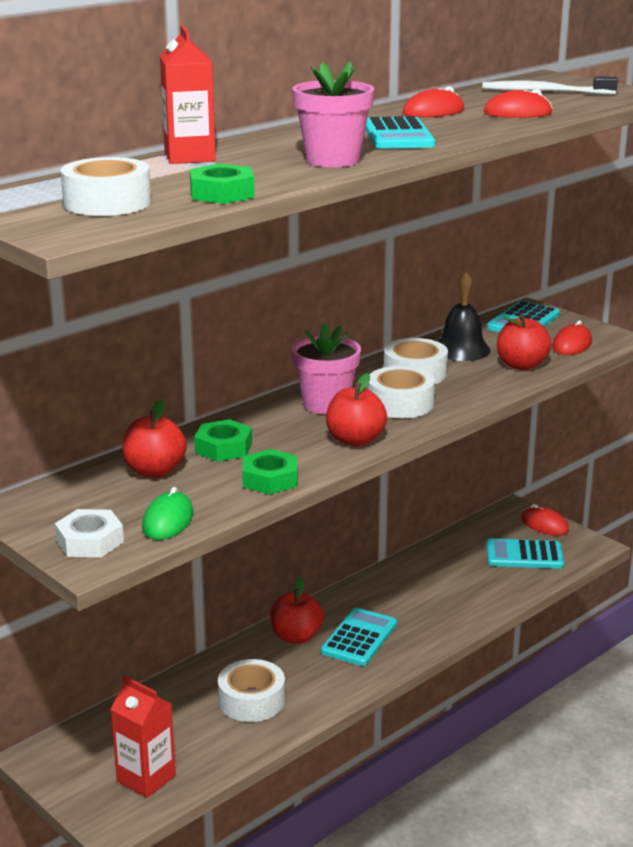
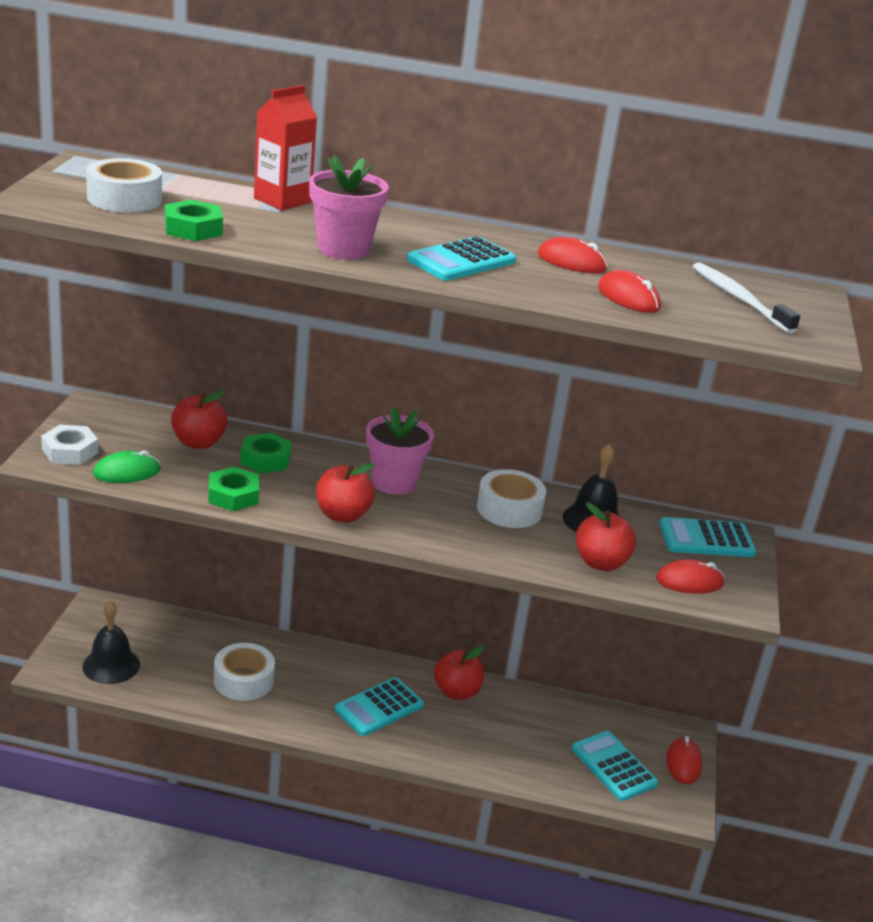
camera: 50 degrees right, 5 degrees up
(146, 778) = (111, 665): red carton -> black bell
(296, 637) = (347, 671): red apple -> red apple (456, 692)
(359, 638) = (379, 707): turquoise calculator -> turquoise calculator turned 150 degrees clockwise
(400, 404) = (438, 518): white tape -> none

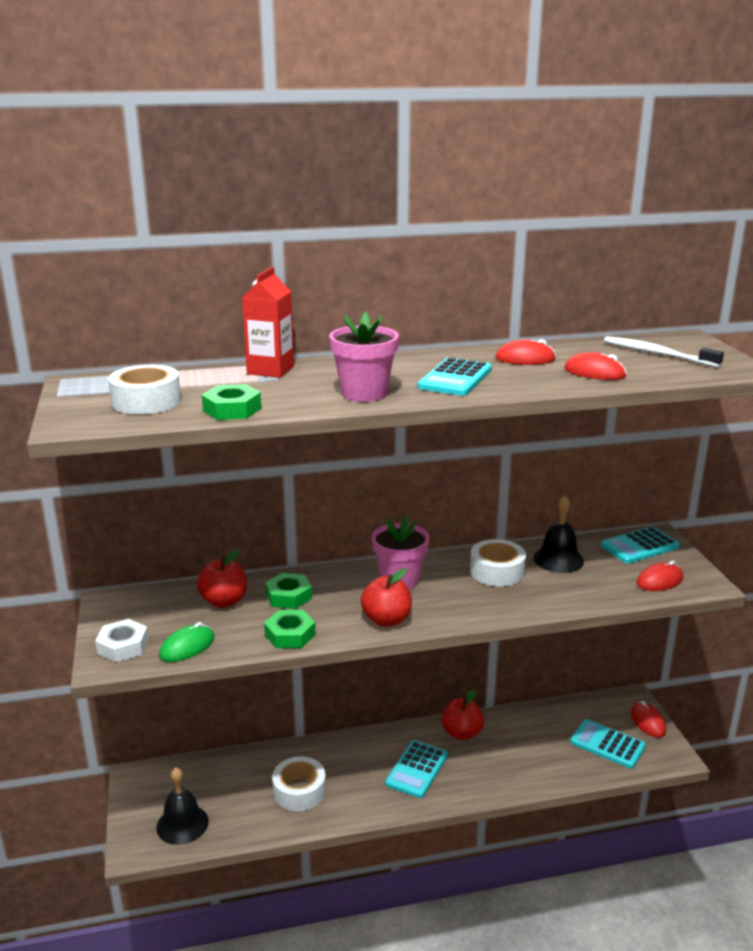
camera: 20 degrees left, 5 degrees down
(600, 563) = (593, 589): red apple -> none

